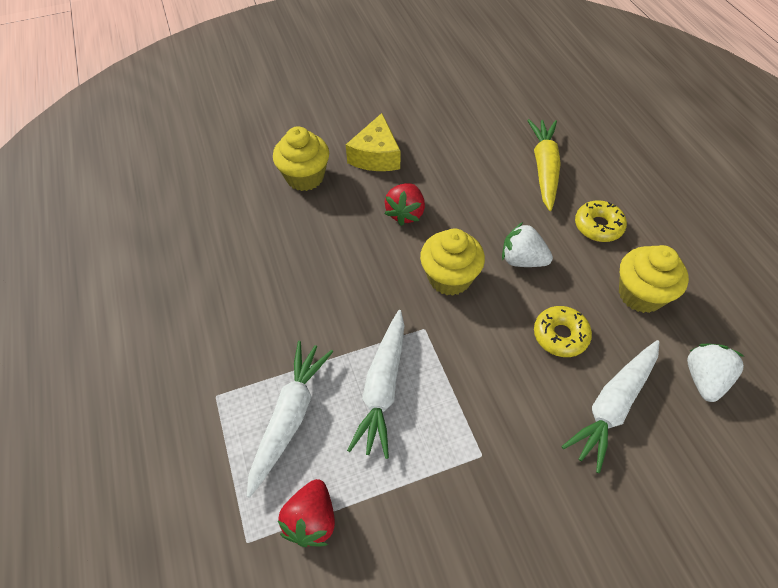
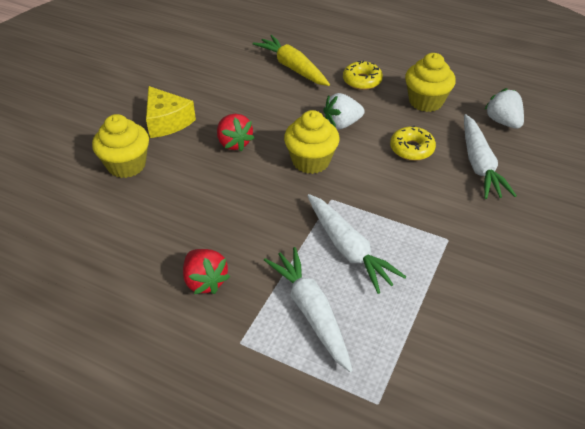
camera: 45 degrees left, 10 degrees down
(311, 520) = (401, 354): red strawberry -> red strawberry (205, 281)

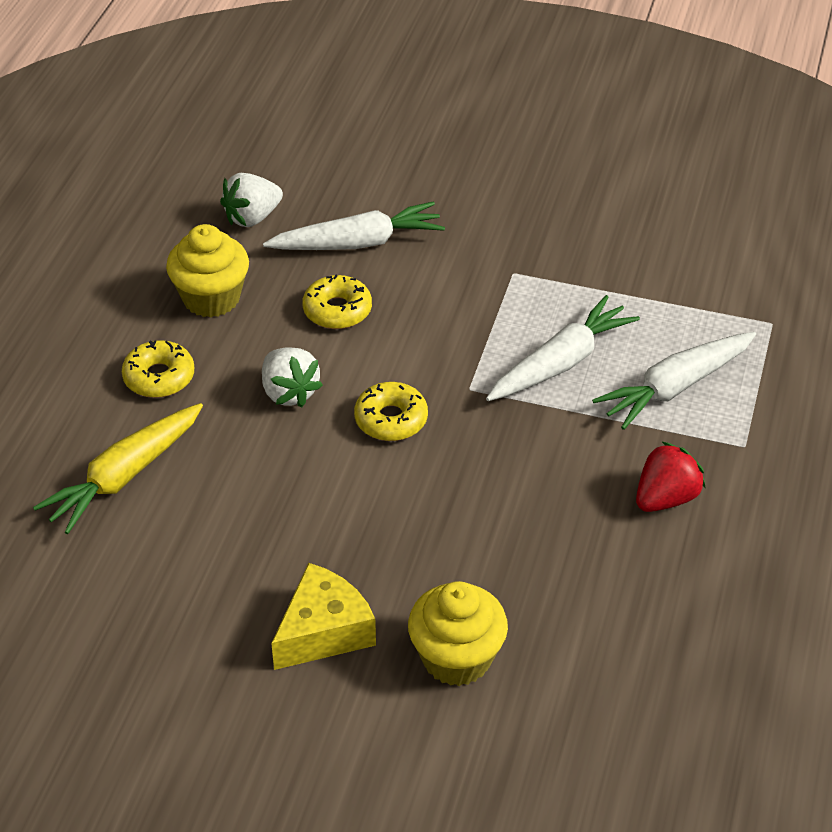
camera: 100 degrees left, 0 degrees up
(234, 143) = (366, 522): red strawberry -> none
(311, 161) = (391, 419): yellow cupcake -> yellow donut

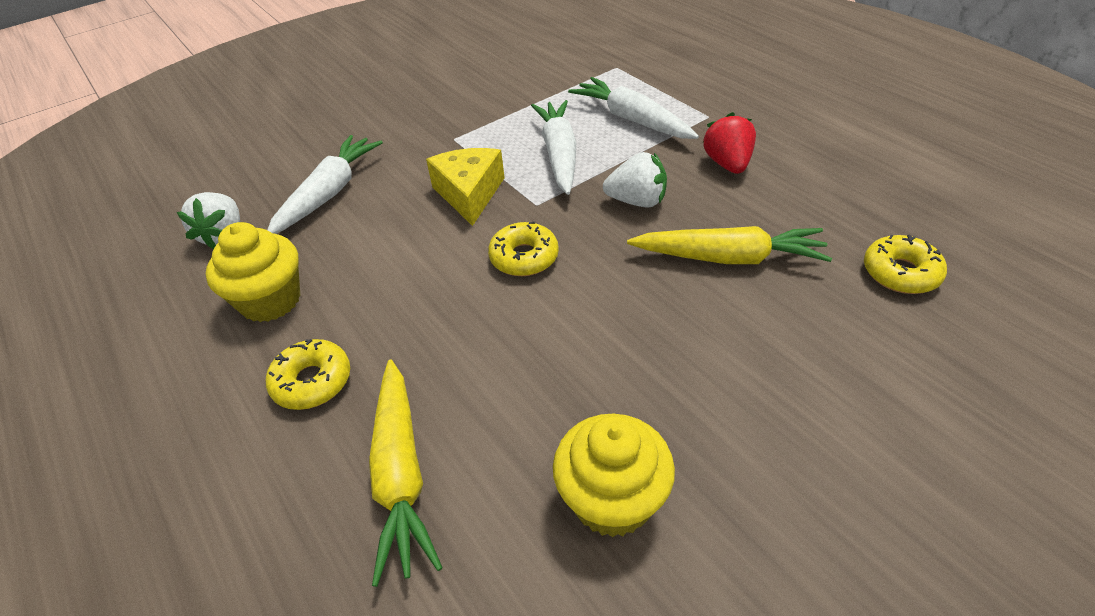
camera: 50 degrees left, 0 degrees up
(289, 392) = (430, 302): white strawberry -> white strawberry (637, 201)
(323, 631) = (726, 412): yellow cheese -> yellow cheese (469, 194)
(337, 310) = (380, 234): yellow donut -> yellow donut (900, 273)
(456, 658) = (814, 337): yellow cupcake -> yellow cupcake (612, 499)
(513, 559) = (728, 257): none -> yellow carrot
(675, 387) = (632, 120): white carrot -> white carrot turned 135 degrees clockwise

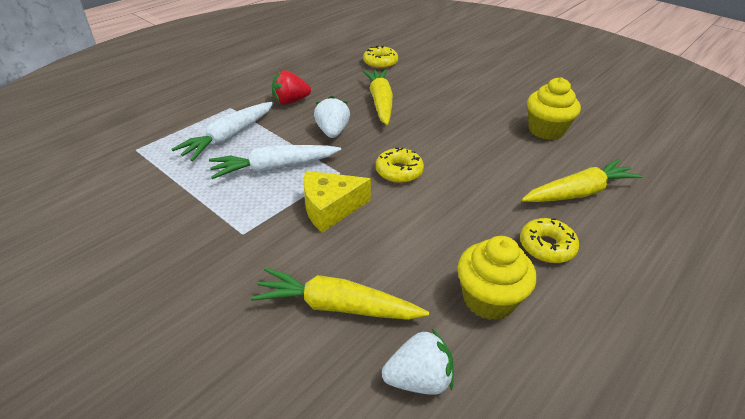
camera: 105 degrees left, 5 degrees down
(329, 193) = (337, 306): white carrot -> yellow carrot

